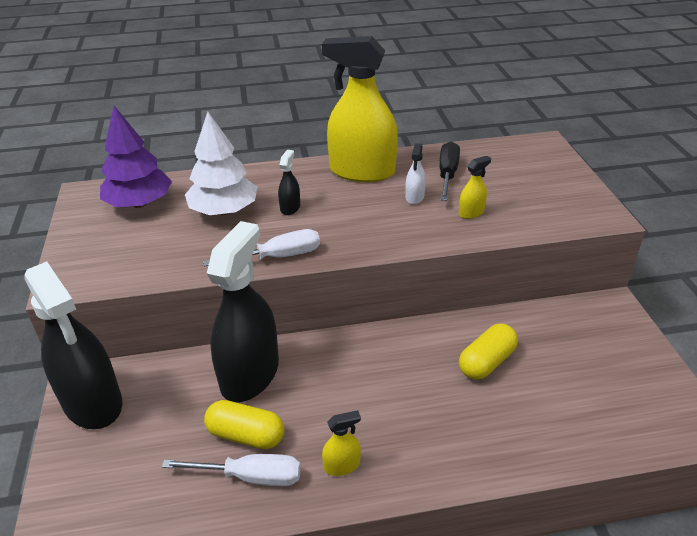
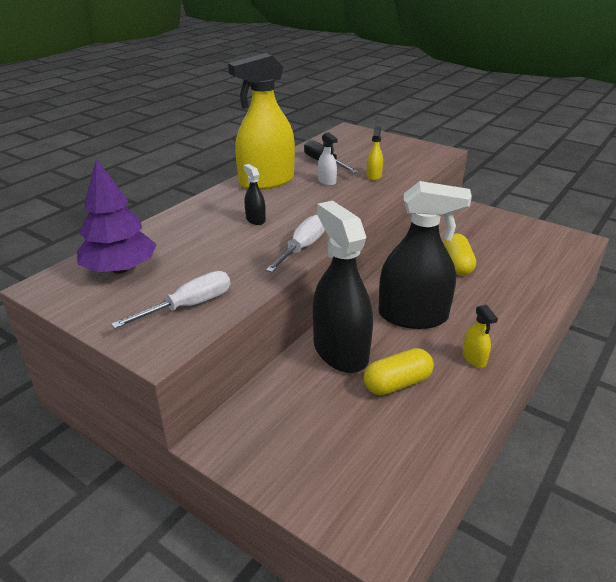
camera: 45 degrees left, 5 degrees down
(92, 402) = (253, 444): black spray bottle -> black spray bottle (413, 316)
(224, 211) = (207, 242): white tree -> none
(250, 477) = (438, 401): white screwdriver -> white screwdriver (189, 306)
(342, 465) = (474, 358): yellow spray bottle -> yellow spray bottle turned 135 degrees clockwise

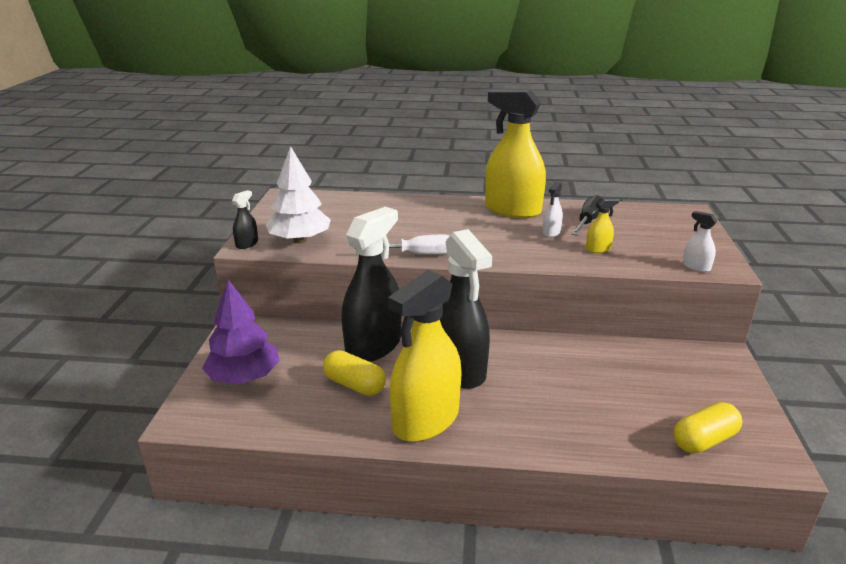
camera: 60 degrees right, 5 degrees down
(120, 269) = (322, 207): purple tree -> purple tree (244, 377)
(189, 306) = (300, 240): white screwdriver -> white tree
(255, 219) = (441, 225): black spray bottle -> black spray bottle (247, 244)
(430, 157) = (696, 267): none -> white spray bottle
(457, 264) = (583, 374): yellow capsule -> yellow capsule (704, 440)
(474, 358) = (426, 420): yellow spray bottle -> yellow spray bottle, size x2.44

